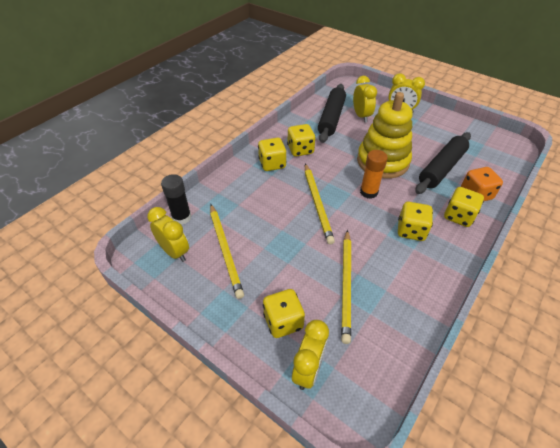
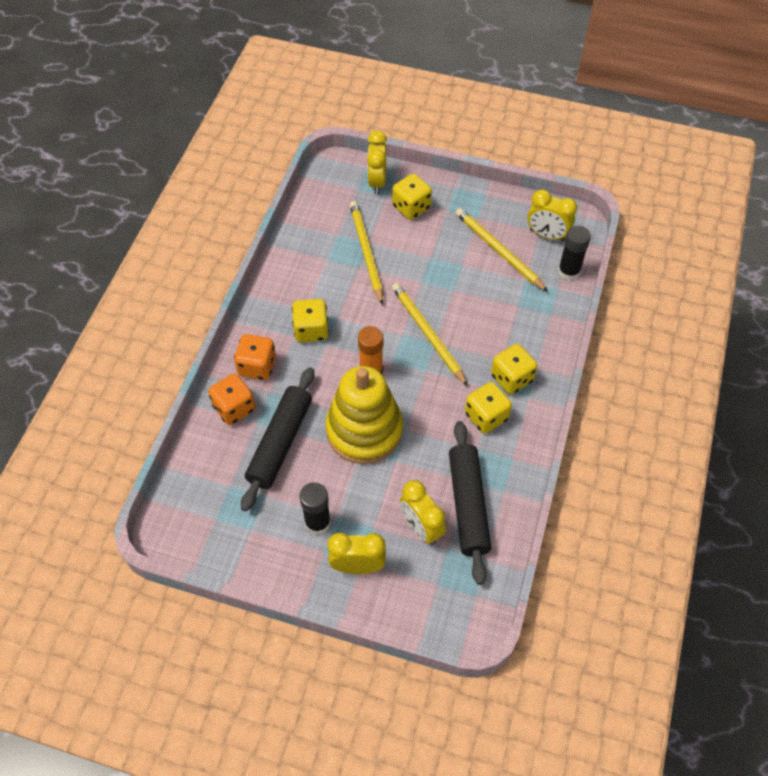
camera: 160 degrees right, 10 degrees up
(420, 130) = (317, 522): none -> black glue stick
(458, 216) = (257, 366): yellow dice -> orange dice

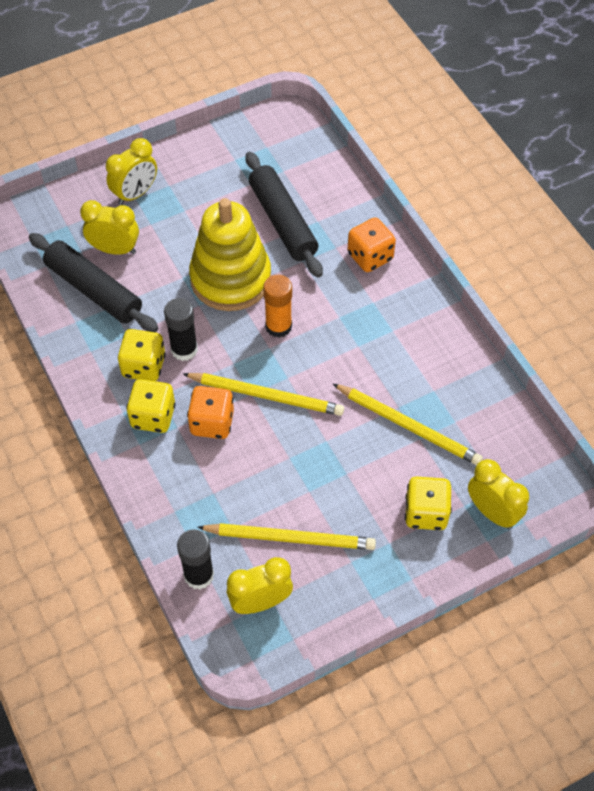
camera: 135 degrees right, 0 degrees up
(234, 408) = (347, 216): orange dice -> orange dice (212, 423)
(311, 330) = (365, 318): yellow dice -> none
(317, 522) = (193, 196): black glue stick -> black glue stick (184, 349)

